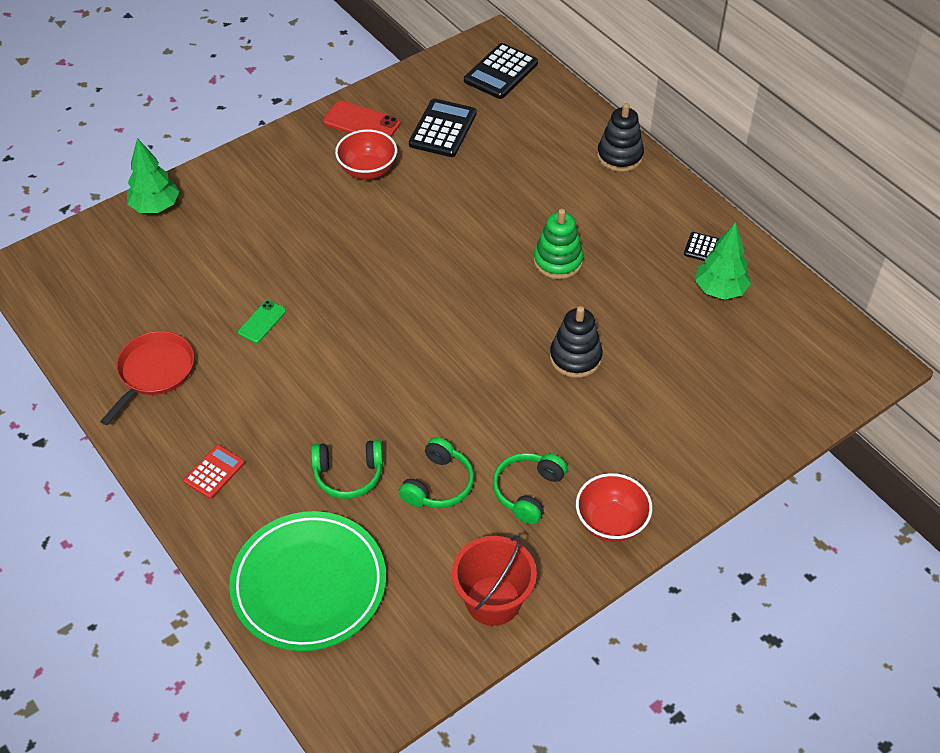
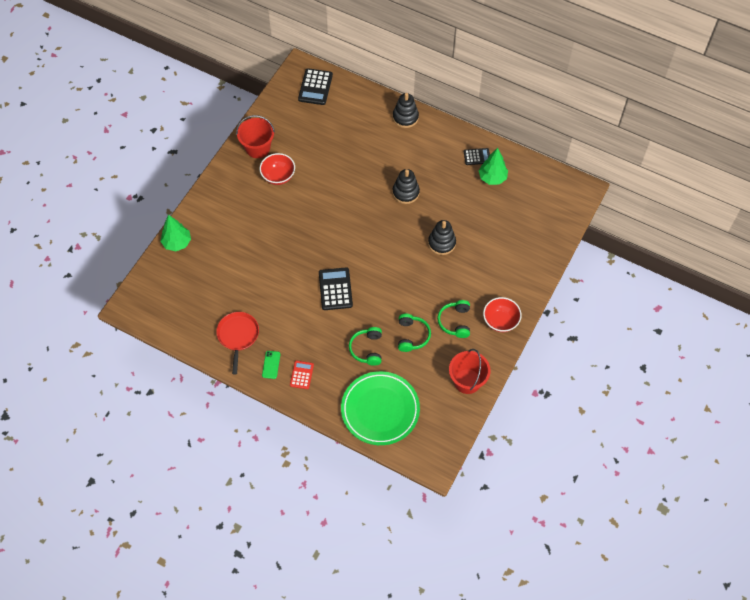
camera: 25 degrees left, 10 degrees up
(262, 322) = (276, 286): green phone -> green phone (271, 364)
(348, 475) = (367, 349): green headphones -> green headphones turned 120 degrees clockwise
(361, 122) = (257, 148): red phone -> red bucket
(443, 129) = (304, 135): black calculator -> black calculator (335, 289)
(558, 261) = (405, 192): green stacking toy -> black stacking toy

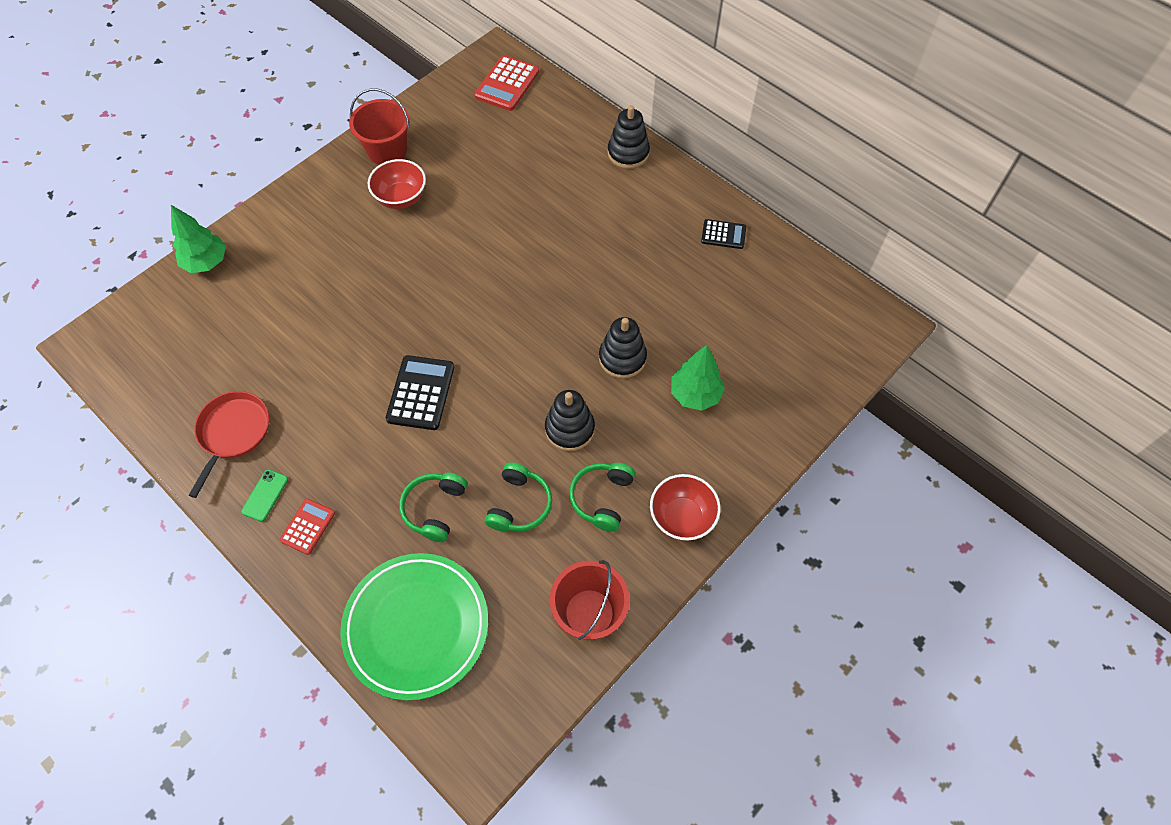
camera: 15 degrees right, 0 degrees up
(315, 87) = (507, 84): black calculator -> red calculator
(405, 192) = (590, 265): black stacking toy -> black stacking toy (569, 429)
(492, 178) = (739, 272): green tree -> green tree (695, 394)

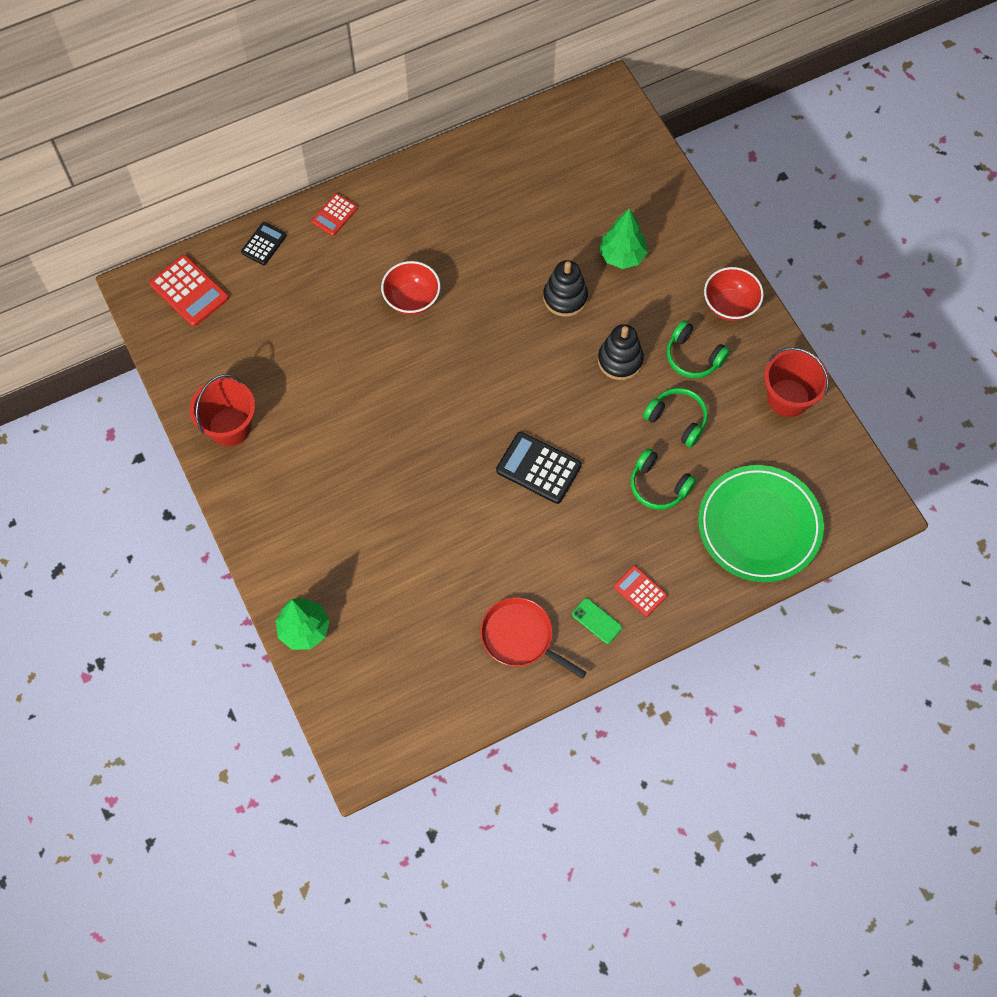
camera: 70 degrees left, 5 degrees up
(401, 198) = (300, 429): red bowl -> red bowl (412, 299)
(628, 153) = (334, 215): black stacking toy -> red calculator
(723, 234) = (466, 173): black calculator -> black calculator (264, 244)

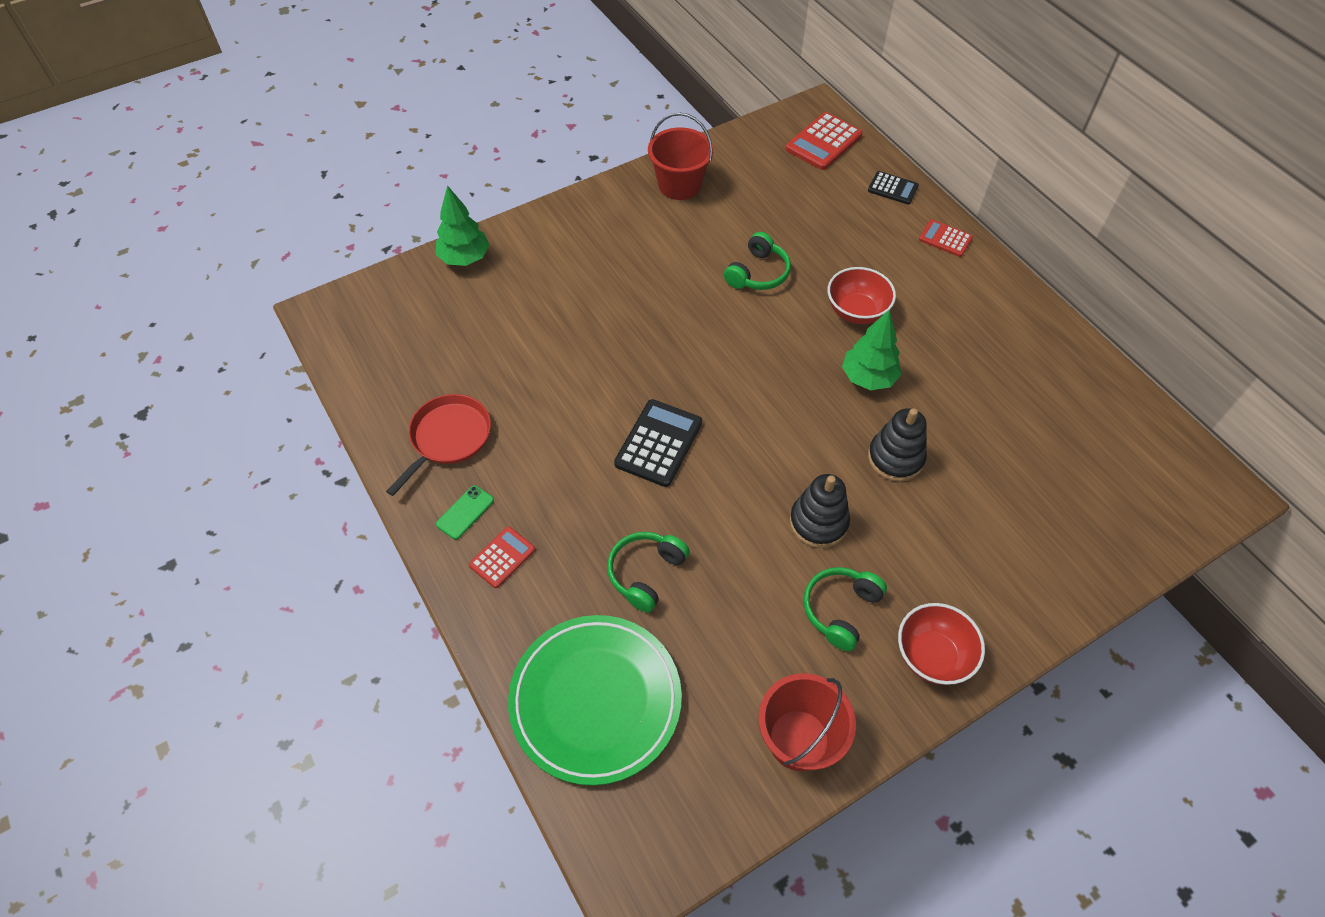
camera: 85 degrees right, 10 degrees down
(622, 256) = (974, 518): green tree -> green tree (868, 378)
(677, 420) = (743, 593): green headphones -> green headphones (758, 273)

